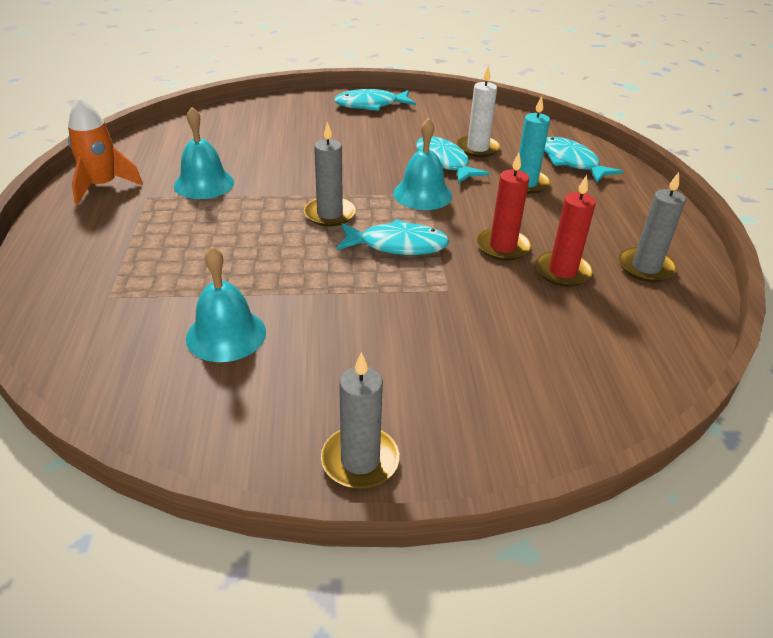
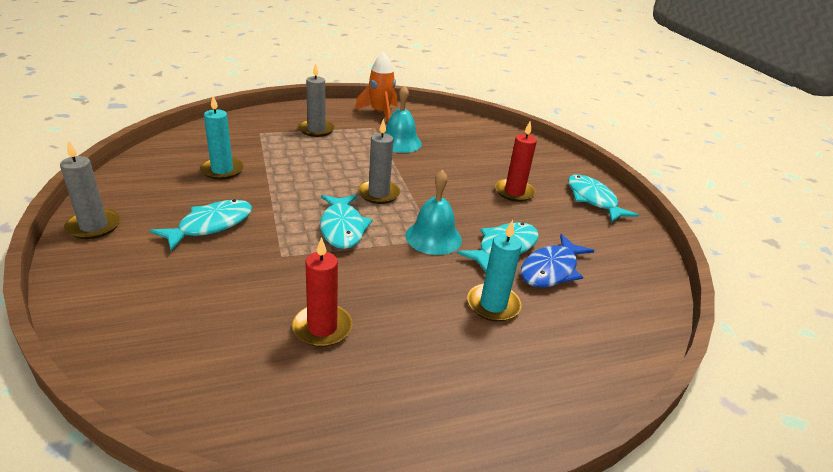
camera: 75 degrees right, 5 degrees down
(226, 334) = (222, 170): turquoise bell -> turquoise candle
(477, 148) = (551, 269): white candle -> blue fish
(502, 247) = (357, 287): red candle -> red candle (514, 192)
(571, 162) = (571, 346): turquoise fish -> turquoise fish (211, 225)
(645, 267) = (344, 399): grey candle -> grey candle (316, 130)

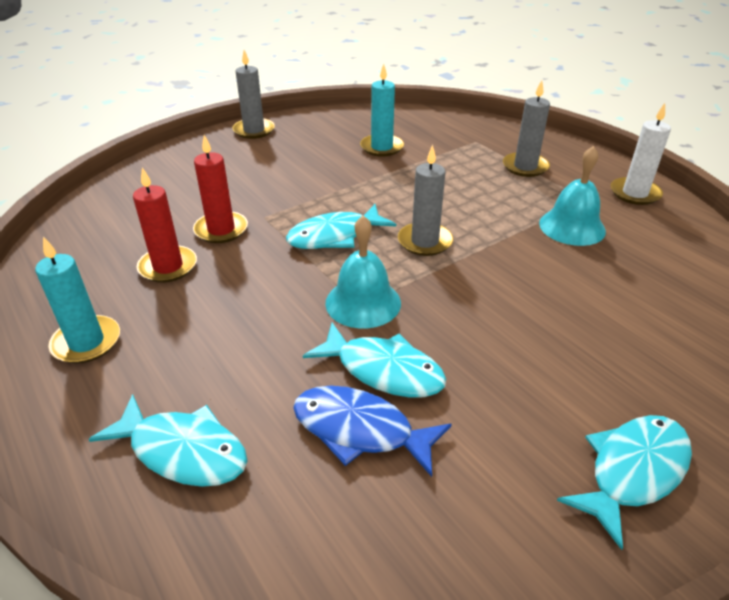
camera: 75 degrees right, 5 degrees up
(211, 225) = (288, 171): turquoise fish -> turquoise fish (183, 451)
(380, 113) = (635, 193): orange rocket -> white candle
(493, 305) = (250, 379): turquoise candle -> turquoise candle (86, 342)
(514, 192) = (550, 359): red candle -> red candle (221, 230)

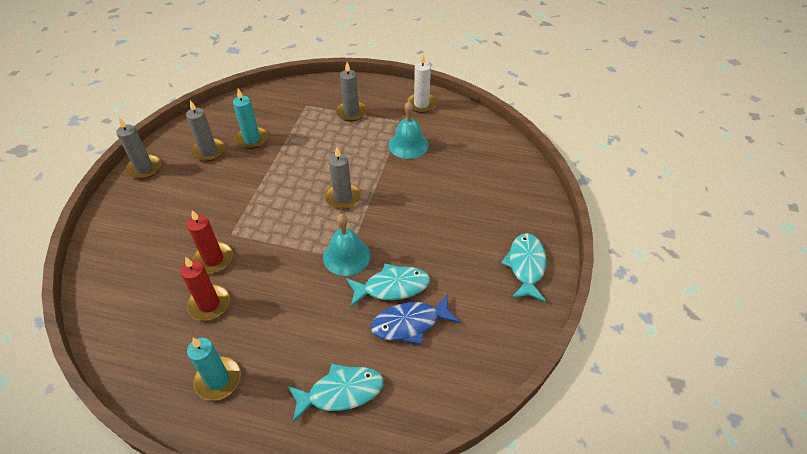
camera: 40 degrees left, 10 degrees up
(327, 140) = (208, 151): none -> grey candle
(335, 236) = (289, 223): turquoise fish -> none

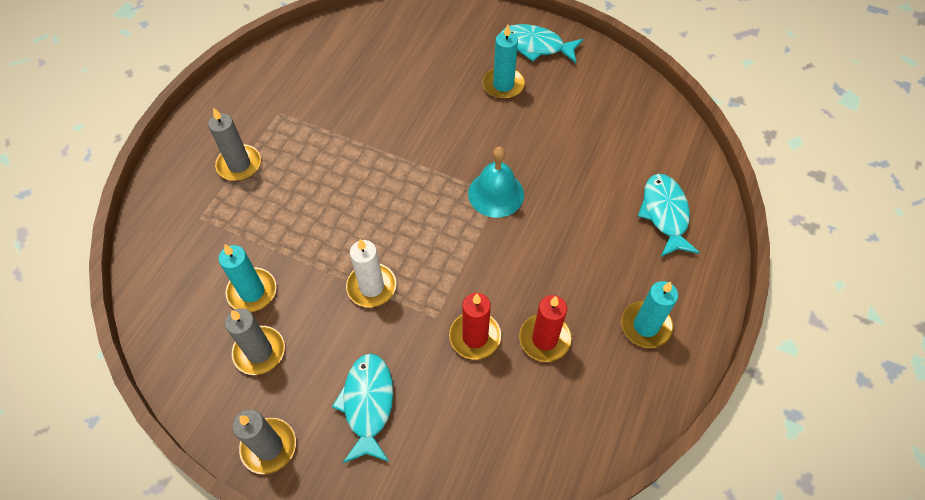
camera: 80 degrees left, 10 degrees up
(343, 198) = (402, 189): grey candle -> none
(392, 287) = (545, 157): turquoise fish -> turquoise fish (368, 404)
(408, 145) = (328, 112): turquoise bell -> none
(410, 323) = (592, 148): blue fish -> none
(421, 104) = (253, 87): white candle -> white candle (371, 287)
(468, 247) = (503, 85): none -> turquoise candle

